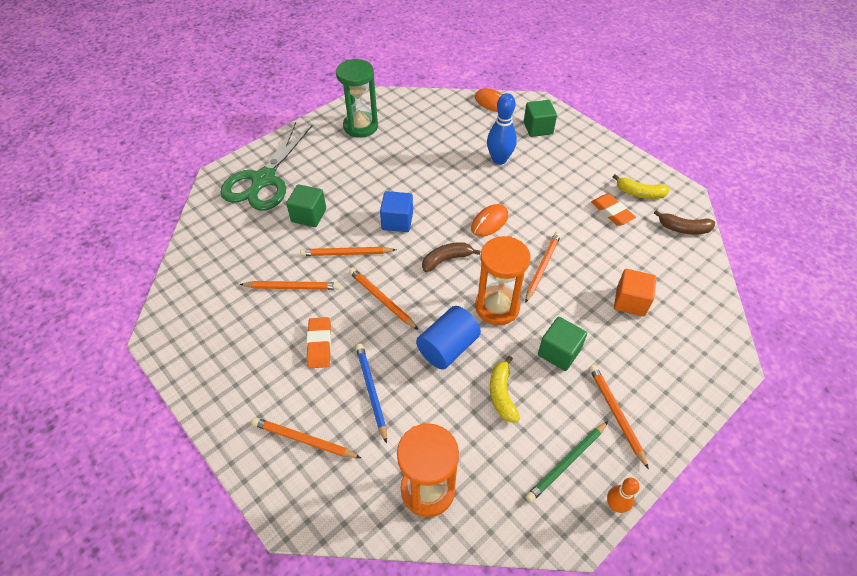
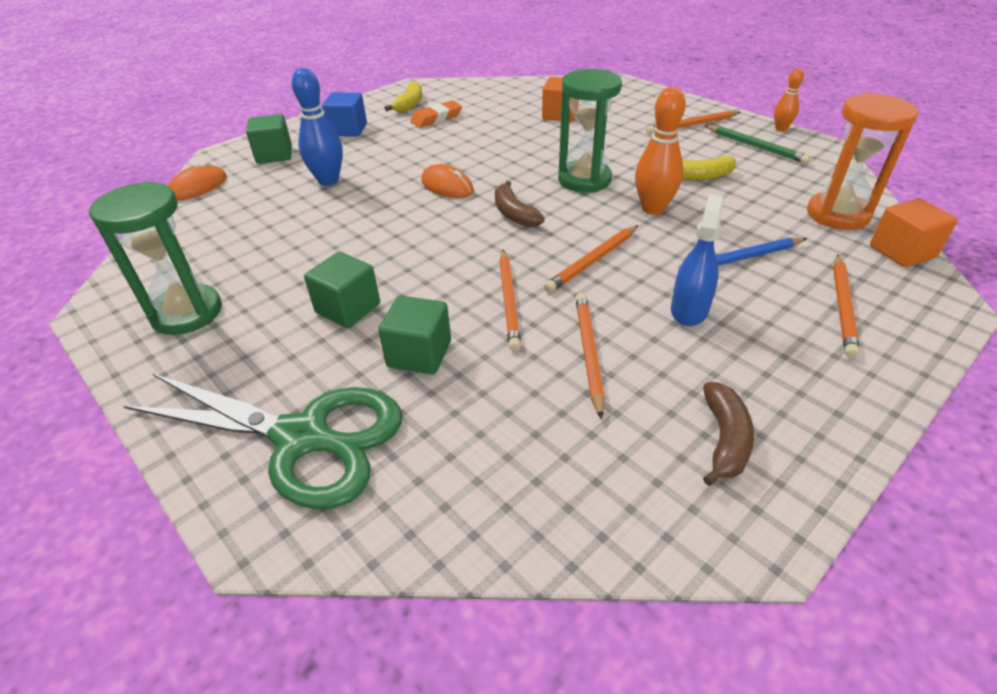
camera: 90 degrees left, 10 degrees down
(319, 344) = (689, 310): orange eraser -> blue spray bottle
(364, 518) = (902, 251): none -> orange cube
(397, 221) = (441, 257): blue cube -> blue cube (348, 130)
(448, 347) = (653, 209): blue cylinder -> orange bowling pin
(497, 307) = (584, 180): orange hourglass -> green hourglass
(542, 267) = (520, 154): orange pencil -> none
(559, 352) = (634, 148): green cube -> green cube (348, 308)
(683, 229) = (462, 89): brown banana -> brown banana (724, 439)

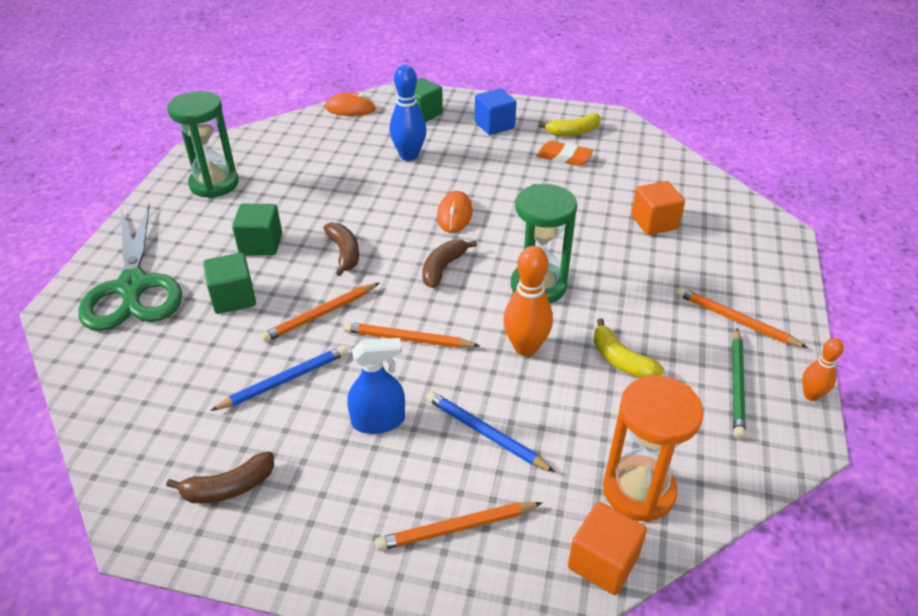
camera: 55 degrees right, 0 degrees up
(430, 259) = (344, 253): none -> brown banana
(588, 353) = (285, 380): orange pencil -> blue pencil

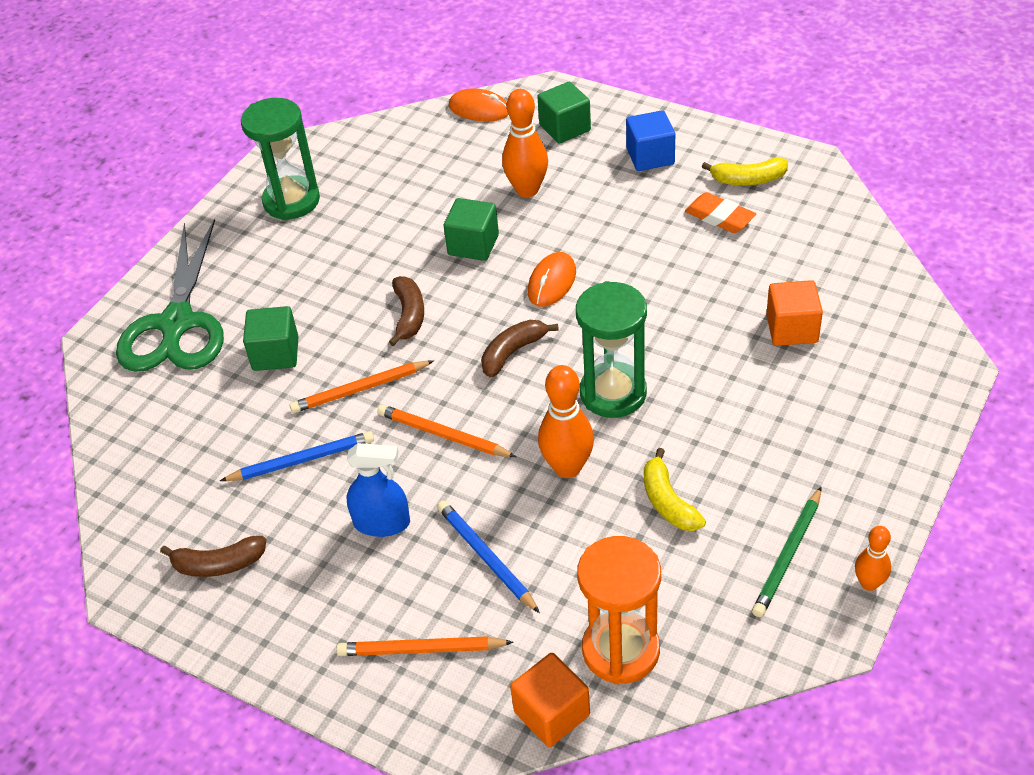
camera: 20 degrees right, 5 degrees up
(261, 244) = (322, 289): green cube -> green cube (473, 245)
(409, 156) = (527, 190): blue bowling pin -> orange bowling pin
(735, 320) = (828, 476): orange pencil -> none

